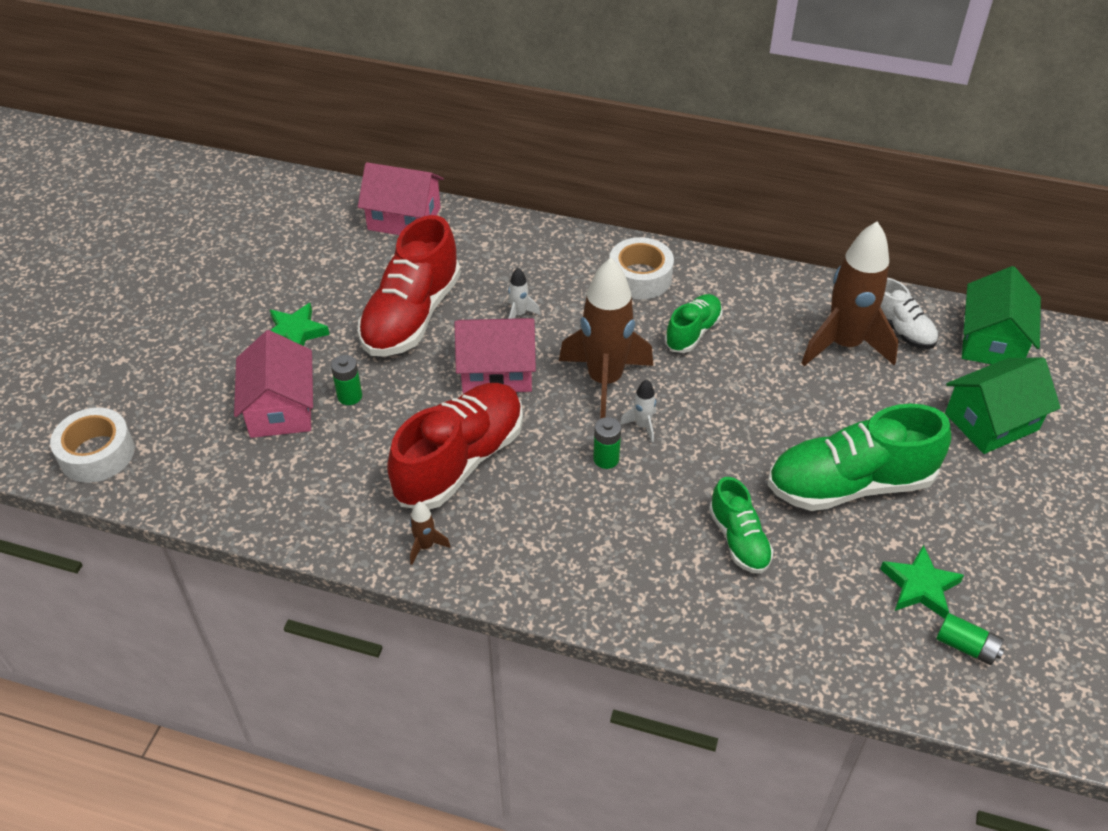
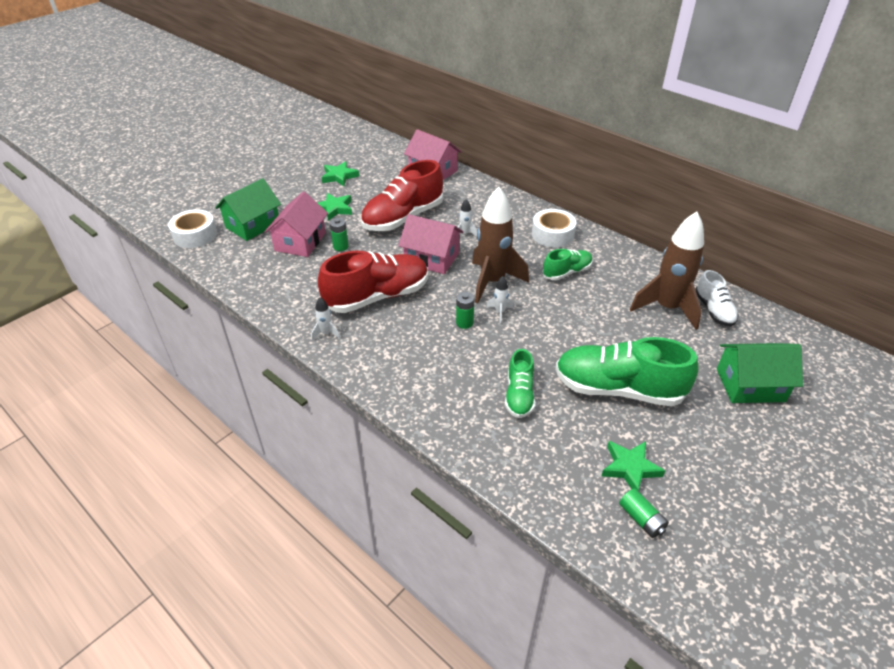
camera: 25 degrees right, 5 degrees down
(262, 271) = (339, 176): none -> green star
(425, 546) = (326, 333): brown rocket -> white rocket
(992, 341) = (781, 337): green house -> green house (253, 225)

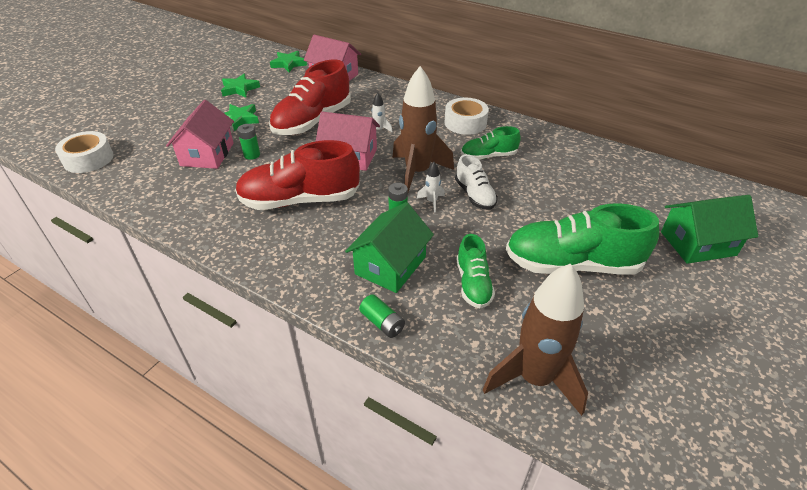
camera: 10 degrees left, 0 degrees up
(253, 225) = (153, 143): green house -> green house (390, 265)
(326, 333) = (250, 245): white rocket -> none
(377, 297) = (300, 200): red shoe -> red shoe turned 150 degrees counterclockwise
(566, 272) = (488, 156): green shoe -> green shoe turned 150 degrees counterclockwise
(630, 468) = (609, 346): green star -> green star (289, 64)
(641, 519) = (639, 401): green battery -> green battery (382, 323)
(666, 308) = (594, 179): brown rocket -> brown rocket (534, 378)
(713, 310) = (638, 176): white shoe -> white shoe (475, 195)

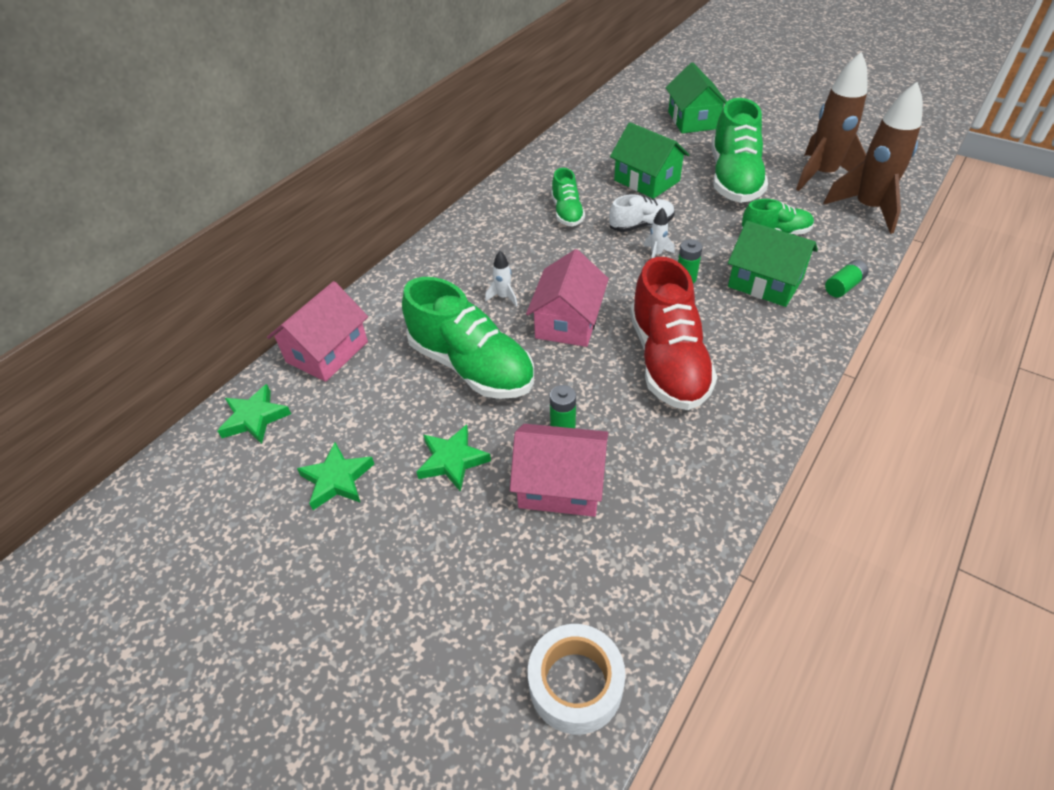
camera: 85 degrees left, 5 degrees up
(312, 121) = (471, 366): red shoe -> green shoe
(417, 173) = (602, 264): brown rocket -> brown rocket (822, 175)
(465, 123) = (493, 225): white tape -> none
(552, 202) = (647, 180): none -> green house

